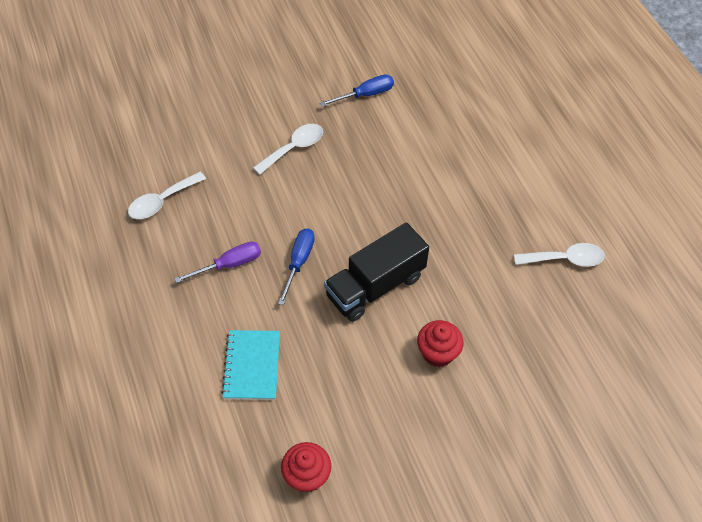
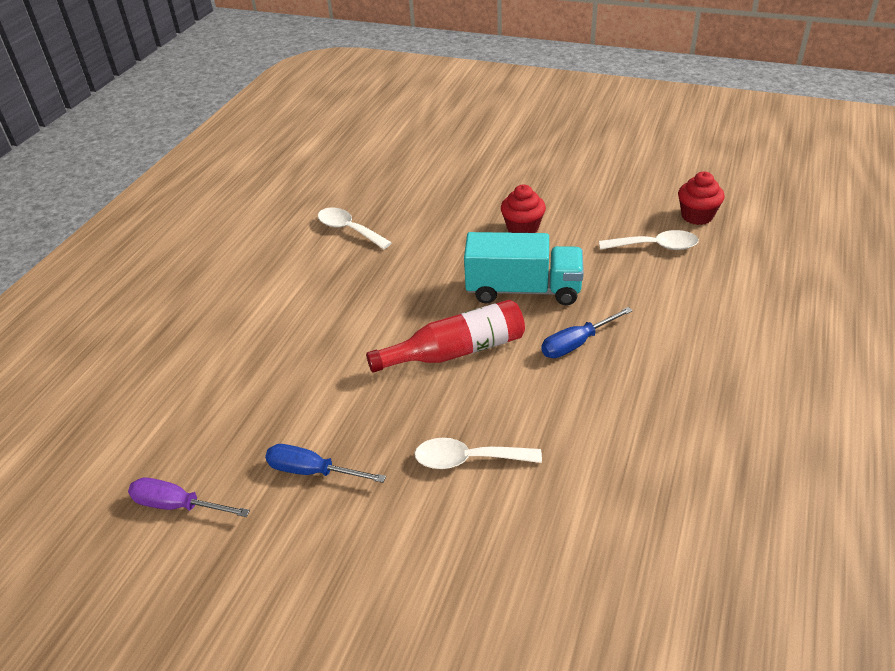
camera: 135 degrees left, 15 degrees down
(162, 201) = (689, 495): white spoon -> white spoon (655, 246)
(229, 264) = (652, 380): purple screwdriver -> purple screwdriver (177, 505)
(252, 366) = (692, 293): turquoise notebook -> none
(369, 207) = (456, 351): none -> red bottle
(375, 286) = (523, 290): black truck -> turquoise truck

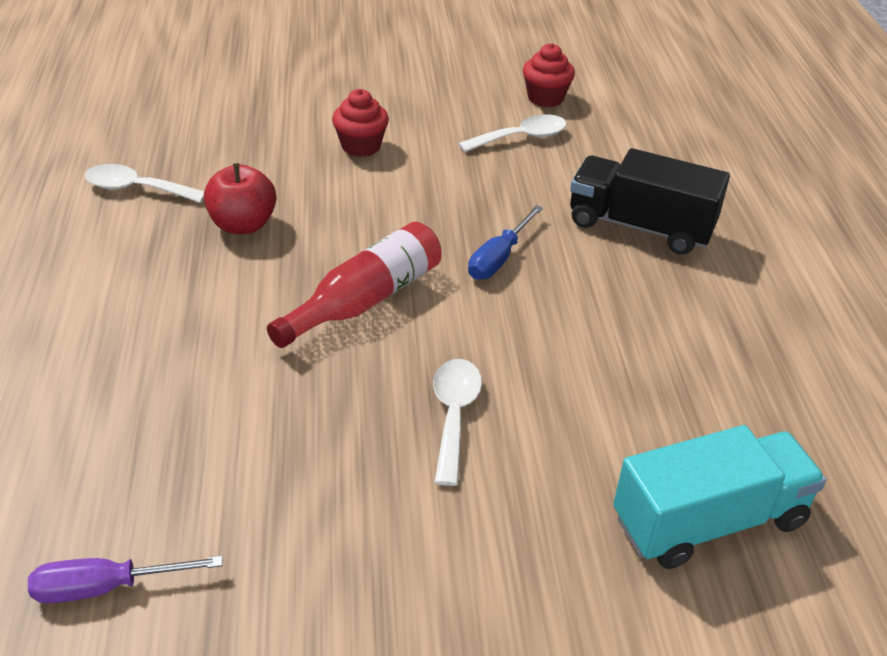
camera: 30 degrees left, 0 degrees up
(312, 471) = (269, 487): blue screwdriver -> none
(403, 272) = (243, 225): none -> red apple
(468, 459) = (454, 415): white spoon -> white spoon turned 120 degrees clockwise
(523, 290) = (403, 214): turquoise truck -> turquoise truck (709, 521)
(713, 345) = (640, 226): none -> black truck

